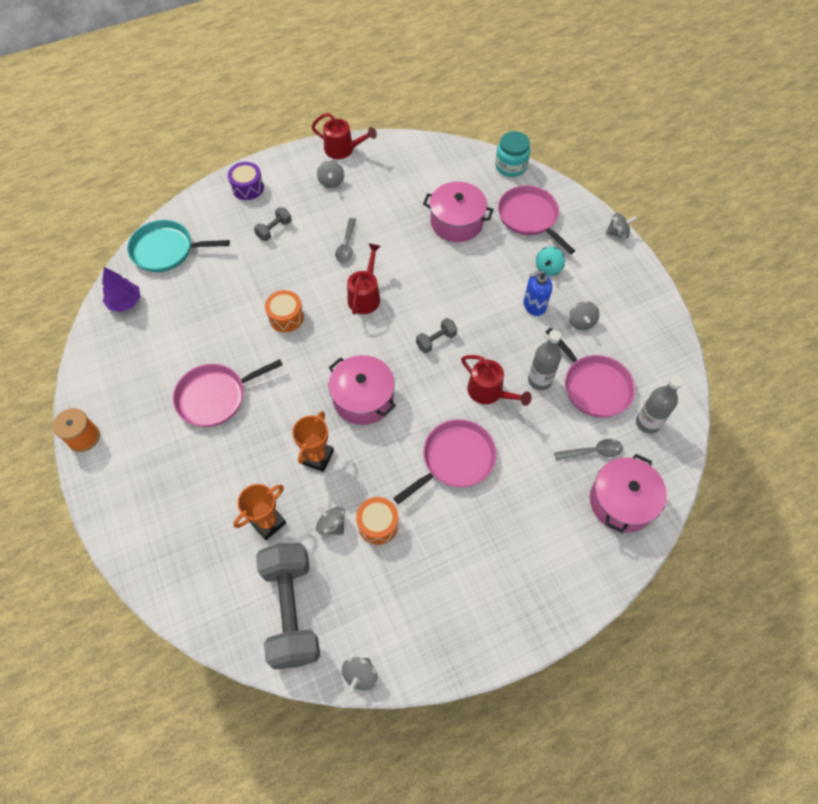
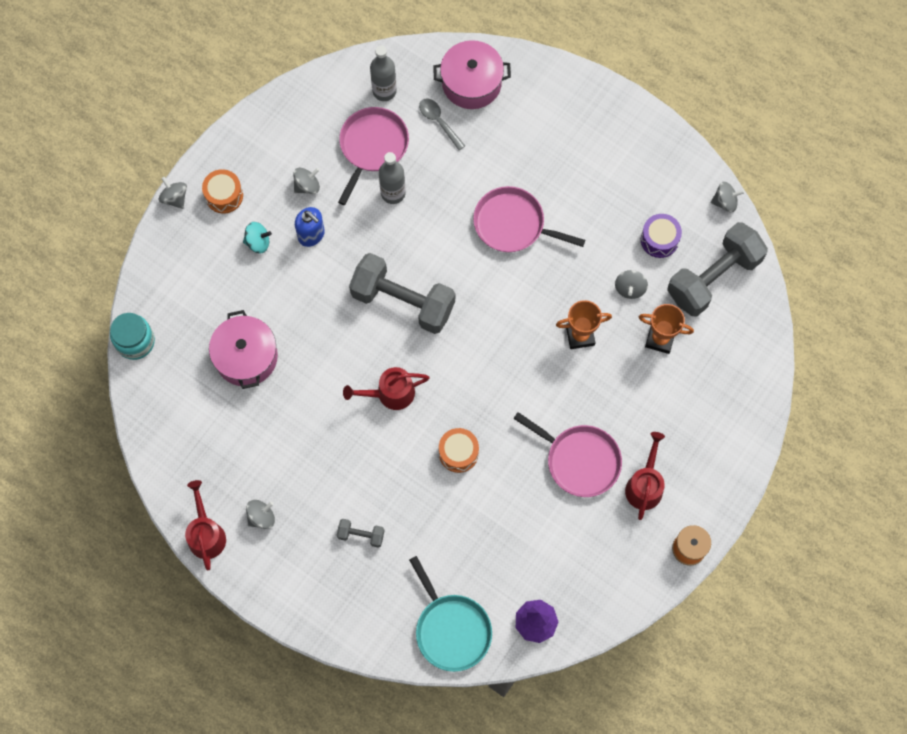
camera: 120 degrees left, 10 degrees up
(248, 187) = (320, 603): purple drum -> purple drum (659, 240)
(346, 246) = (339, 448): grey spoon -> none
(363, 398) = (501, 331): pink pot -> none
(378, 524) = (606, 253): orange drum -> orange drum (224, 195)
(436, 340) = (403, 301): grey dumbbell -> grey dumbbell, size x2.31
(489, 392) = (430, 229): red watering can -> red watering can (645, 485)
(529, 217) = (200, 289): pink pan -> none

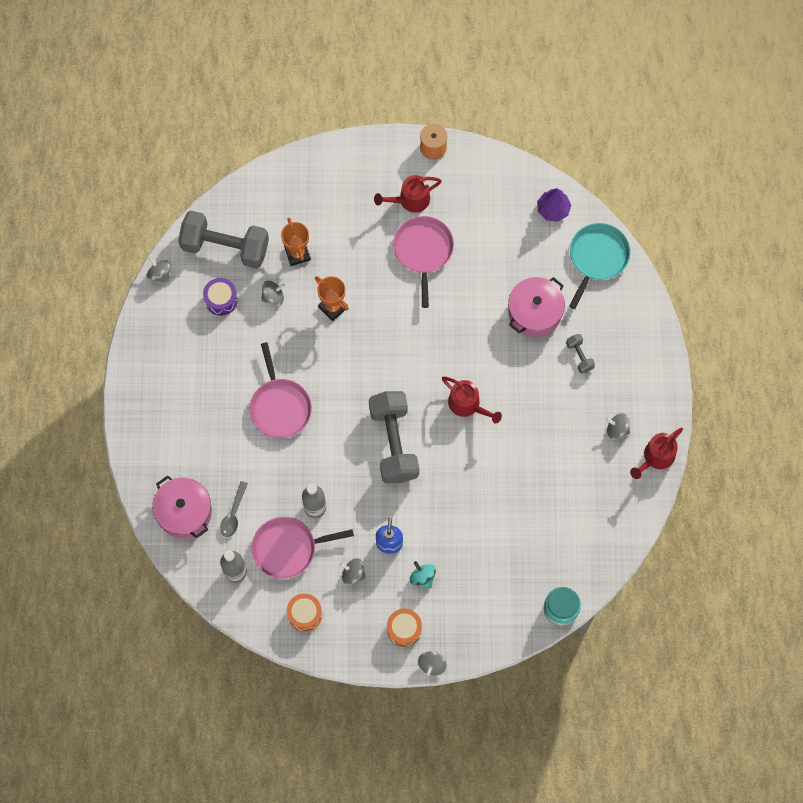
camera: 125 degrees left, 0 degrees up
(246, 357) = (514, 522): pink pot -> pink pot (534, 312)
(458, 453) = (476, 331): orange drum -> orange drum (304, 614)

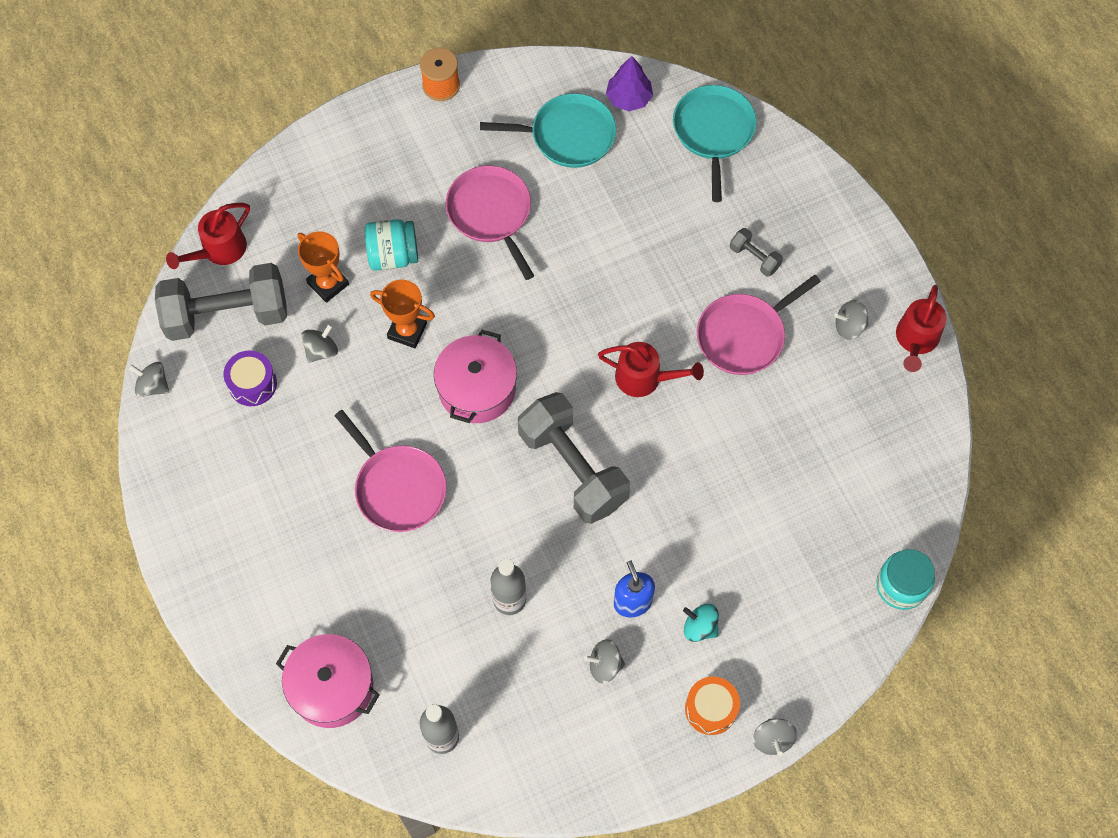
camera: 25 degrees left, 5 degrees down
(233, 514) = (402, 659): grey spoon -> none
(288, 548) = (499, 671): pink pan -> pink pan (744, 335)
(304, 614) = (566, 751): orange drum -> none
(347, 252) = (393, 255): none -> turquoise jar
(410, 200) = (442, 159): red watering can -> red watering can (219, 250)
(499, 218) = (568, 135): none -> turquoise pan
(534, 312) = (670, 229): pink pot -> pink pot (477, 388)

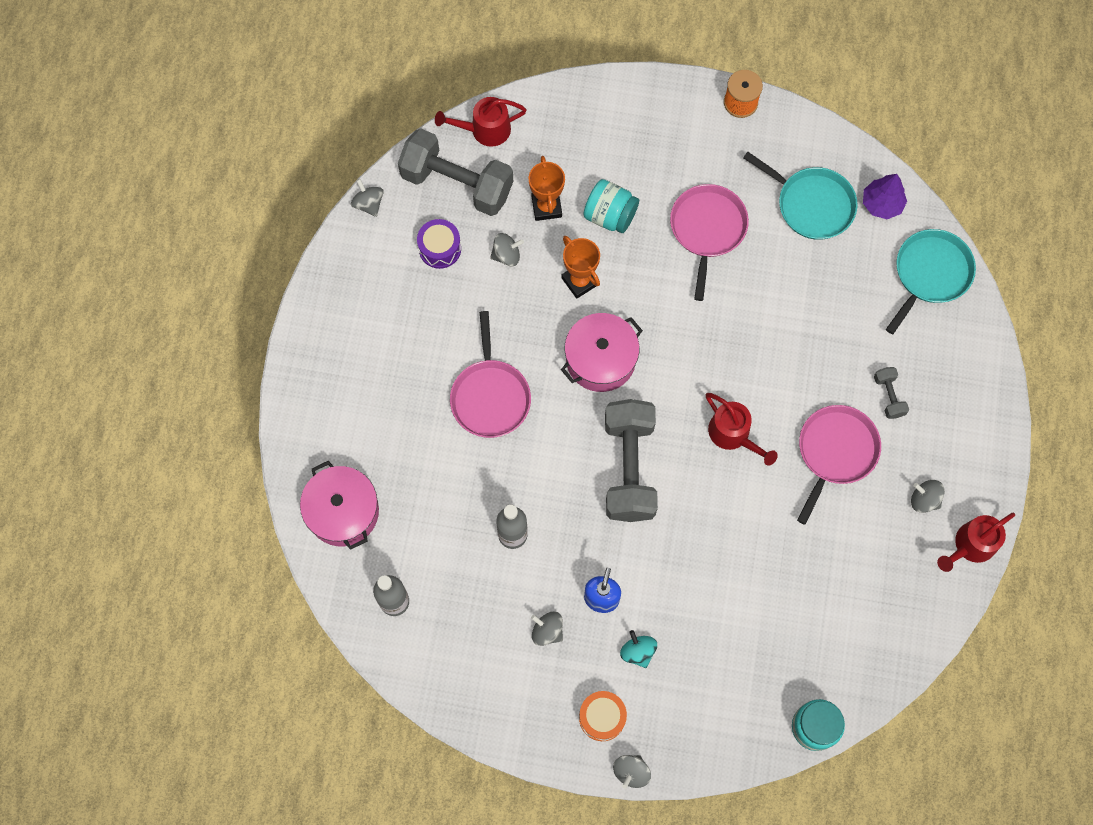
camera: 35 degrees right, 5 degrees up
(744, 335) = (835, 452): pink pan -> pink pan turned 120 degrees clockwise

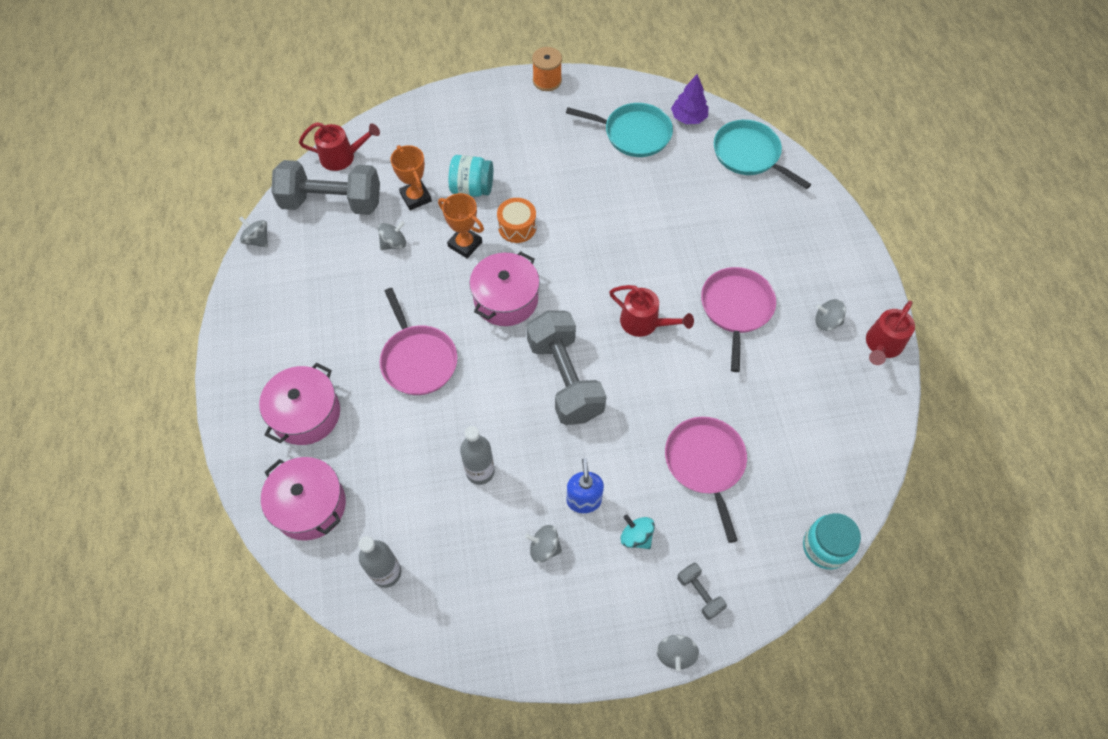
camera: 20 degrees left, 10 degrees down
(365, 417) = (306, 414): none -> pink pot
(440, 248) = (333, 256): purple drum -> none
(484, 130) = (343, 157): red watering can -> red watering can turned 150 degrees counterclockwise
(602, 717) = (627, 611): orange drum -> orange drum (517, 227)
(707, 229) = (557, 175): pink pan -> pink pan (705, 464)
(888, 396) = (759, 252): grey dumbbell -> grey dumbbell (699, 593)
(930, 274) = (749, 155): turquoise pan -> turquoise pan turned 60 degrees counterclockwise

